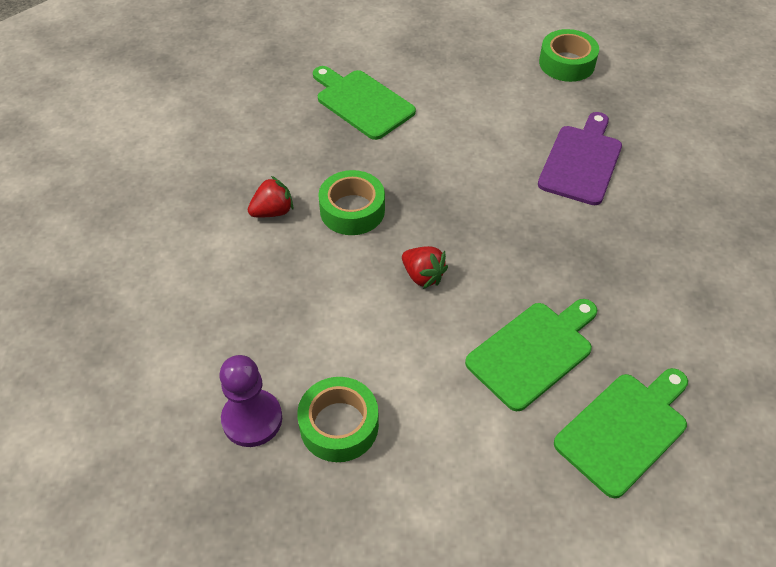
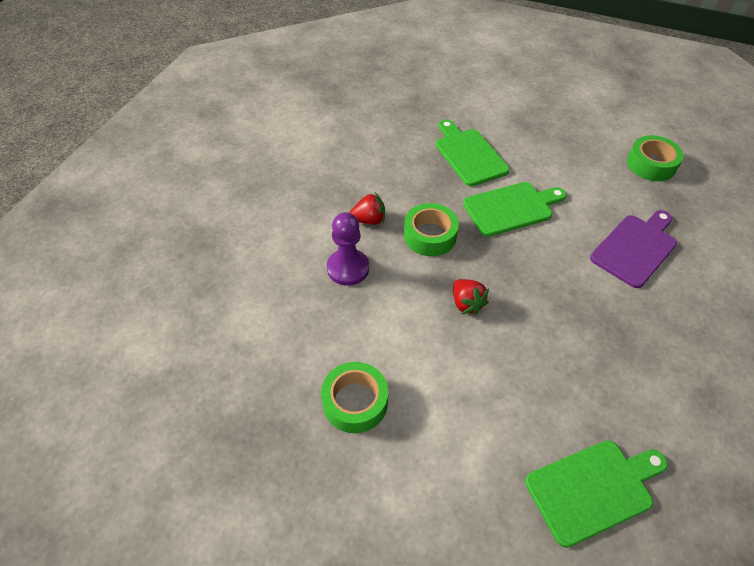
camera: 20 degrees right, 0 degrees up
(252, 419) = (292, 374): purple pawn -> purple pawn (348, 268)
(533, 352) = (536, 395): green cutting board -> green cutting board (511, 208)

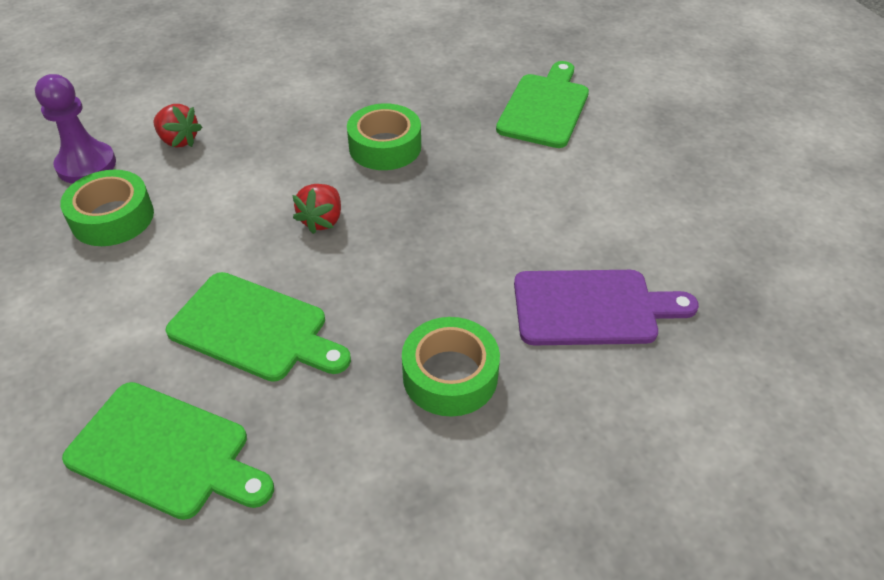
camera: 45 degrees right, 5 degrees down
(348, 268) = (272, 123): purple pawn -> purple pawn (86, 165)
(369, 220) = (352, 100): red strawberry -> red strawberry (179, 140)
(511, 208) = (508, 178): green cutting board -> green cutting board (254, 329)
(651, 164) = (770, 249): green tape -> green tape (450, 375)

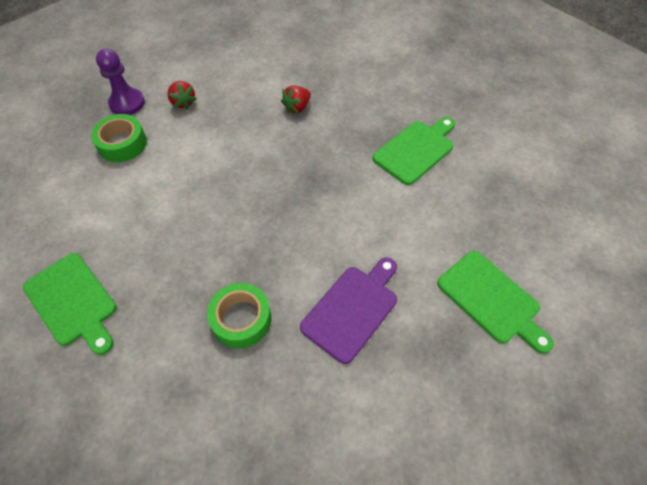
camera: 25 degrees right, 10 degrees up
(254, 329) = (155, 245): green cutting board -> green cutting board (491, 299)
(322, 220) = (230, 186): red strawberry -> red strawberry (297, 107)
(385, 147) = (296, 146): green tape -> none
(592, 308) = (352, 309): purple cutting board -> purple cutting board turned 75 degrees counterclockwise

